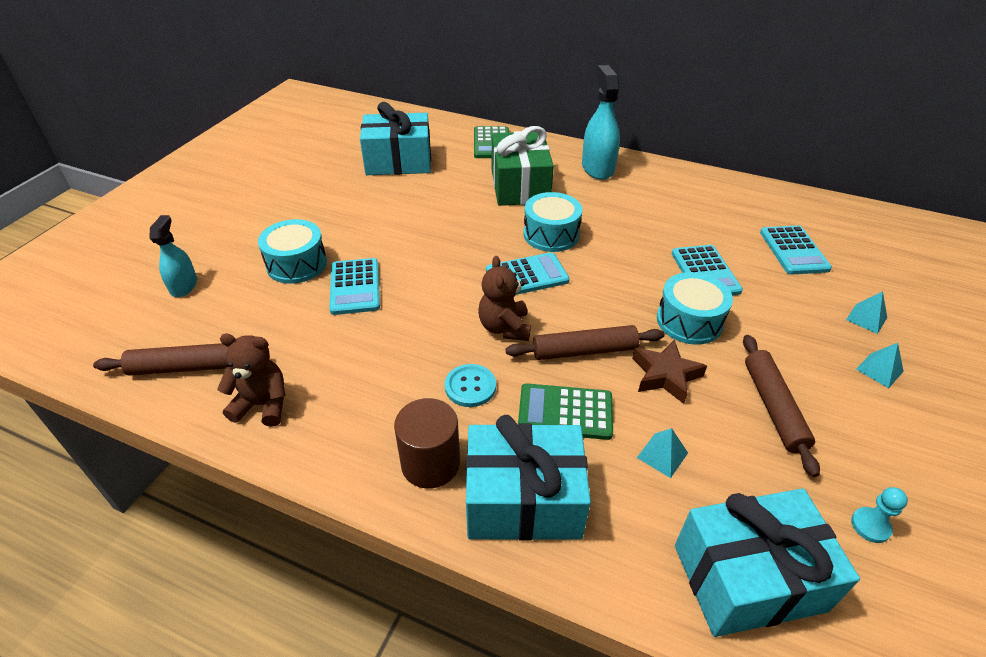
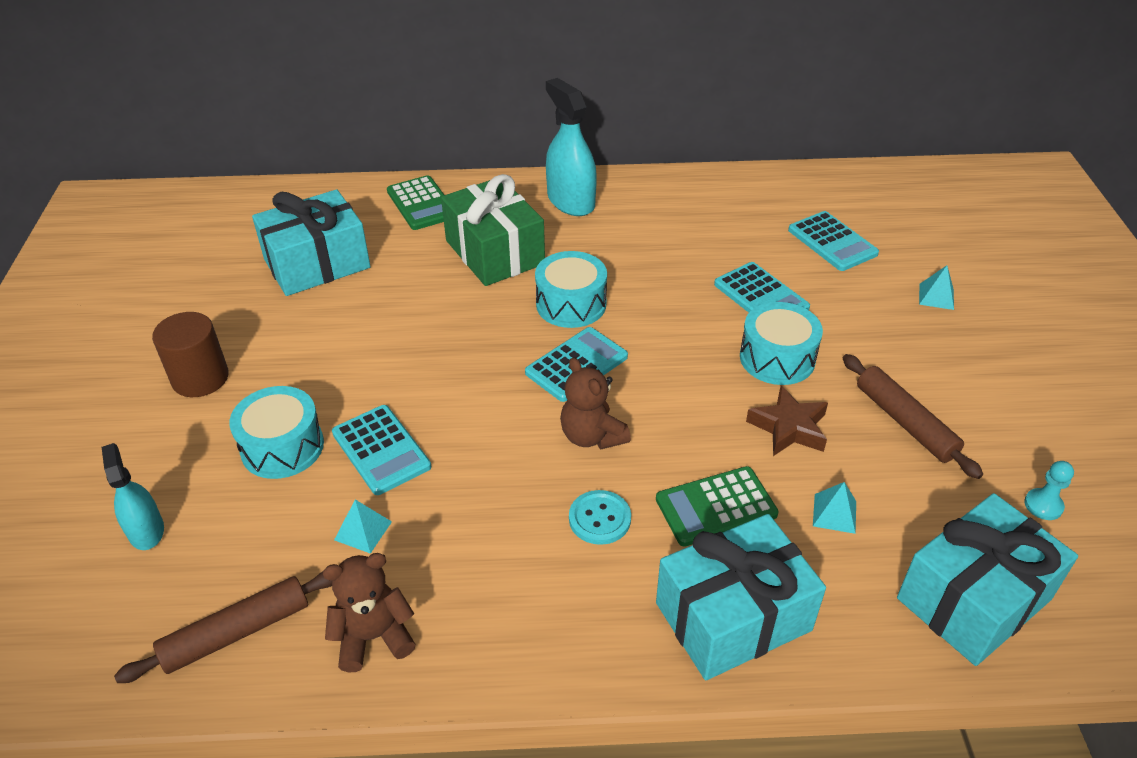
camera: 25 degrees left, 0 degrees up
(430, 463) = (614, 620): brown cylinder -> brown cylinder (200, 378)
(584, 351) = (693, 431): brown rolling pin -> none
(879, 370) = (974, 348): turquoise pyramid -> turquoise pyramid (363, 530)

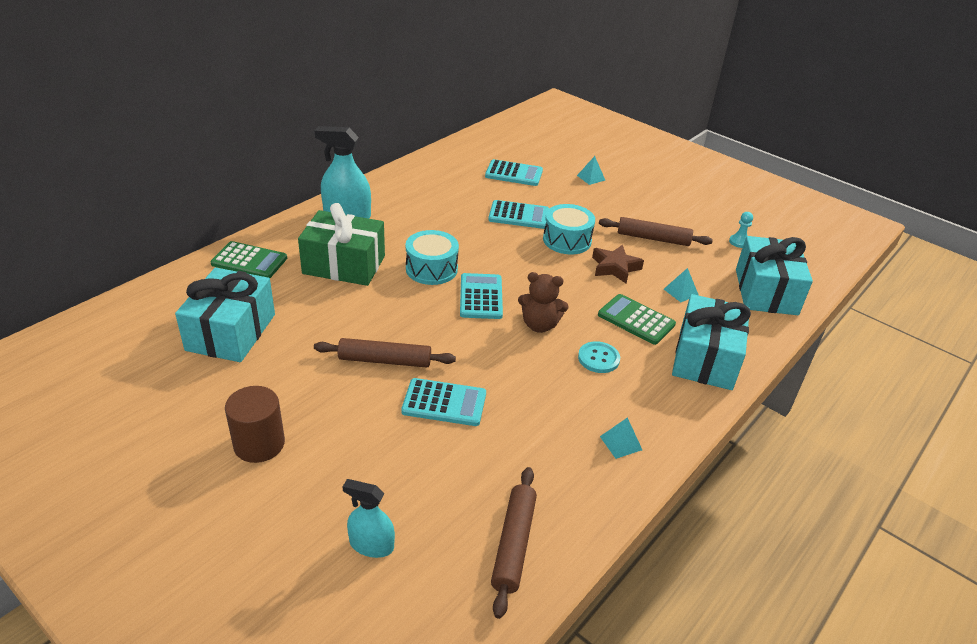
camera: 50 degrees left, 5 degrees down
(282, 447) = (383, 441): turquoise drum -> none
(363, 530) = (499, 446): turquoise pyramid -> turquoise pyramid (621, 443)
(373, 637) = (583, 487): brown teddy bear -> none
(393, 371) = (385, 360): none -> brown rolling pin
(716, 507) = (636, 320): green calculator -> green calculator turned 105 degrees clockwise

